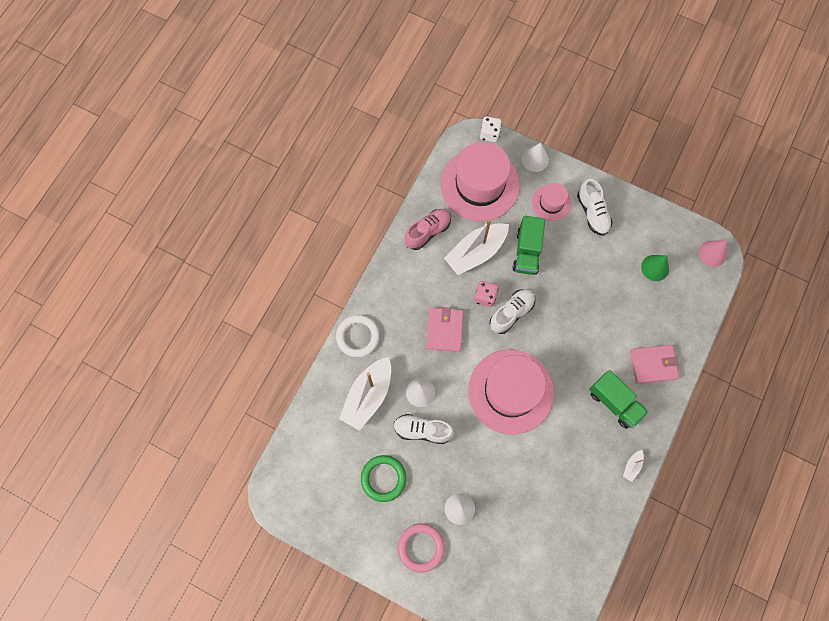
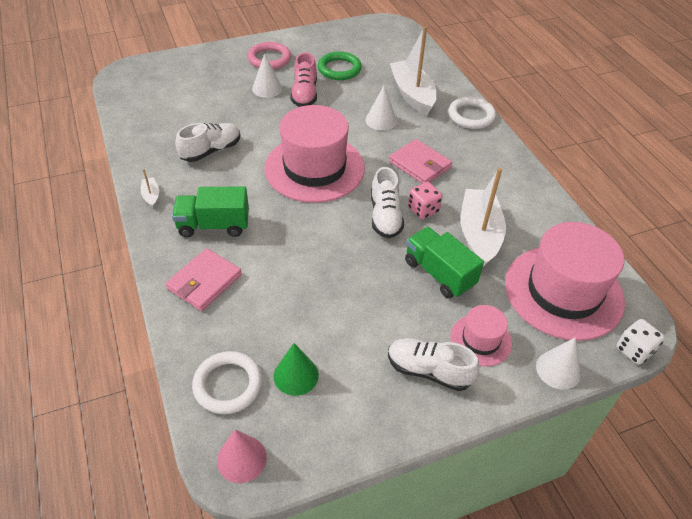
camera: 130 degrees right, 25 degrees down
(422, 430) = (349, 104): white shoe -> white shoe (211, 151)
(428, 232) = (538, 215): pink shoe -> pink shoe (304, 94)
(690, 292) = (228, 385): none -> white ring

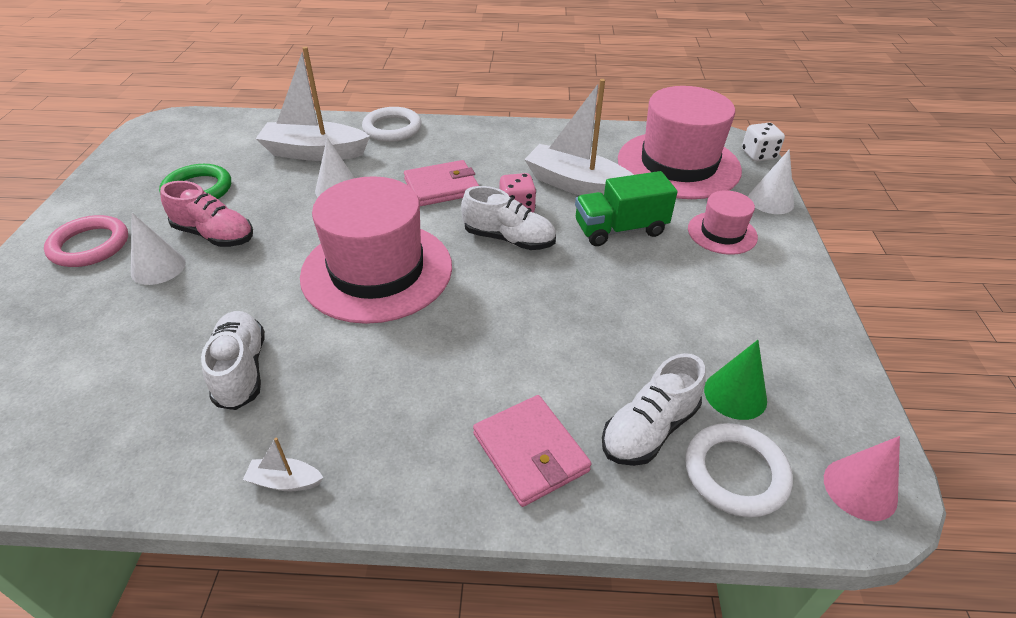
camera: 65 degrees left, 5 degrees down
(213, 225) = (416, 410): green truck -> none
(429, 371) = (753, 281): white shoe -> white shoe (649, 429)

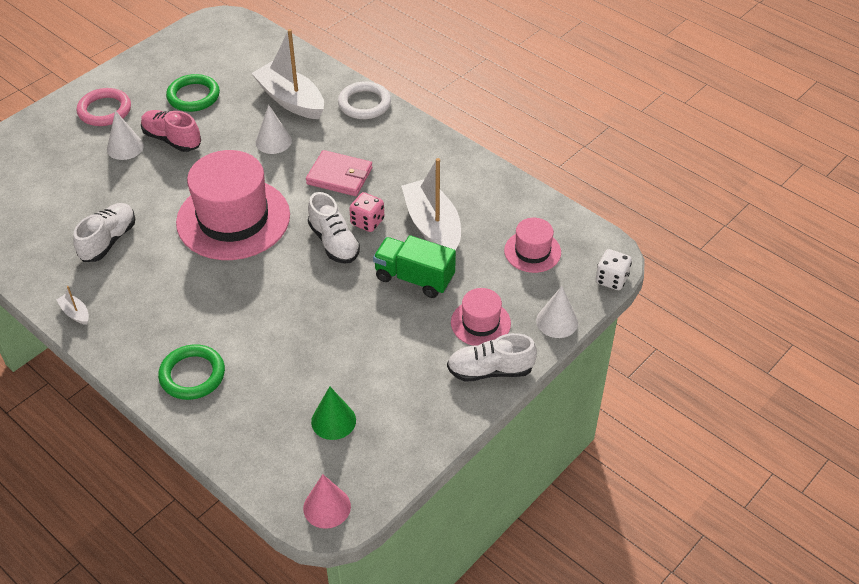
camera: 40 degrees right, 5 degrees up
(214, 235) = (172, 139): pink shoe -> pink shoe turned 150 degrees clockwise
(530, 452) = (192, 375): pink wallet -> green ring
(649, 429) = (263, 405): white shoe -> white shoe (490, 370)
(678, 165) = (532, 251): pink hat -> pink hat, size x0.49
(735, 473) = (276, 455): white ring -> none

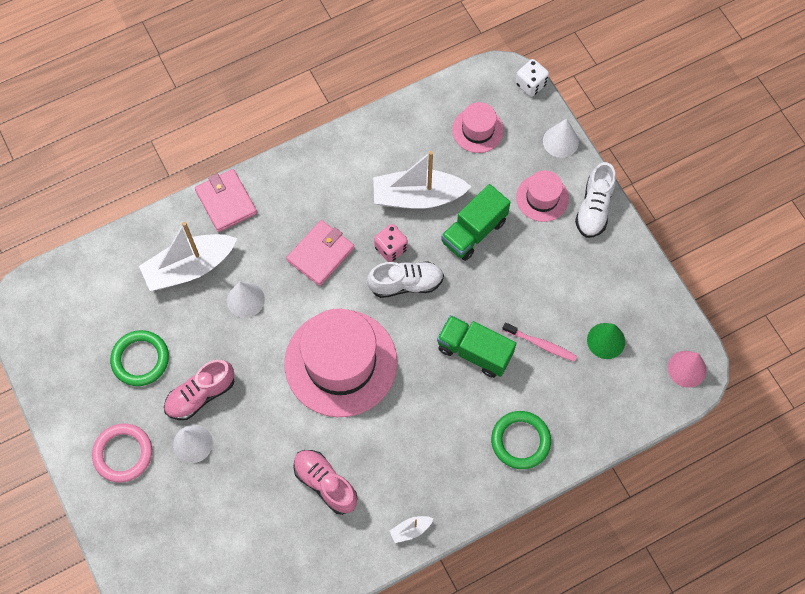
camera: 70 degrees left, 20 degrees up
(108, 241) = (325, 483): white shoe -> pink shoe
(280, 313) = (474, 351): none -> green truck
(308, 365) = (541, 344): none -> pink toothbrush
(364, 104) = (226, 202): white ring -> pink wallet

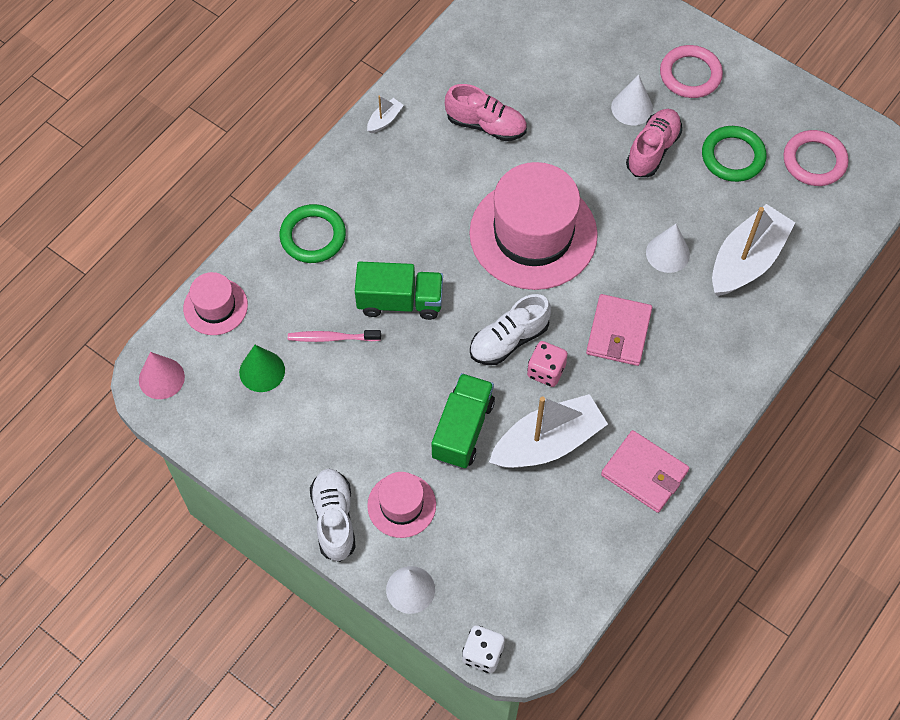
camera: 155 degrees right, 5 degrees down
(79, 326) = (814, 161): none -> pink ring
(226, 202) = (756, 344): pink wallet -> pink wallet (644, 473)
(477, 130) = (519, 559): pink hat -> pink hat (215, 306)

